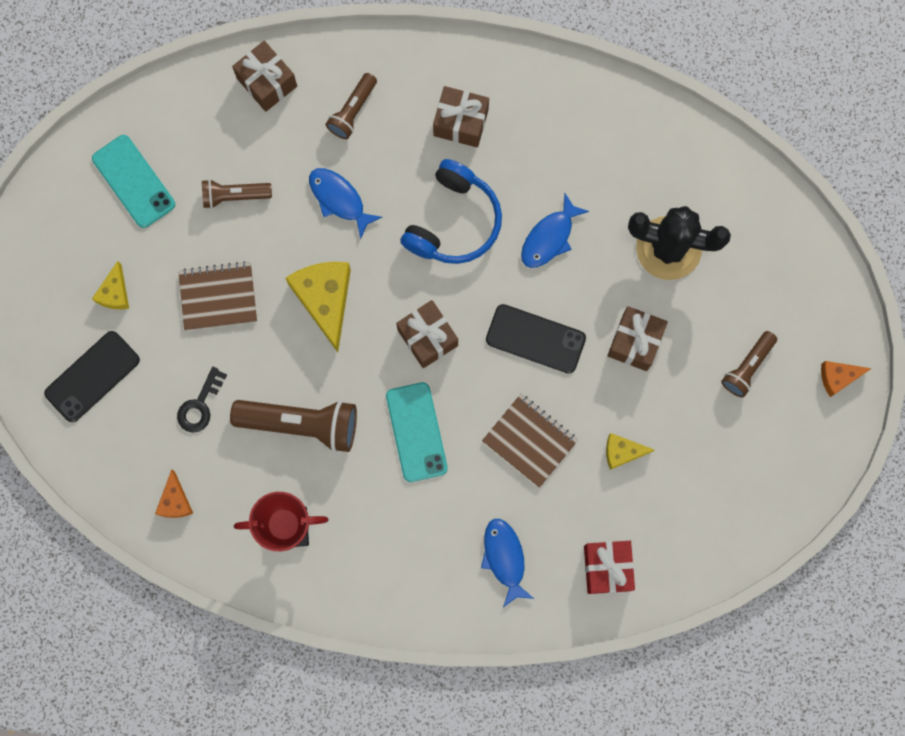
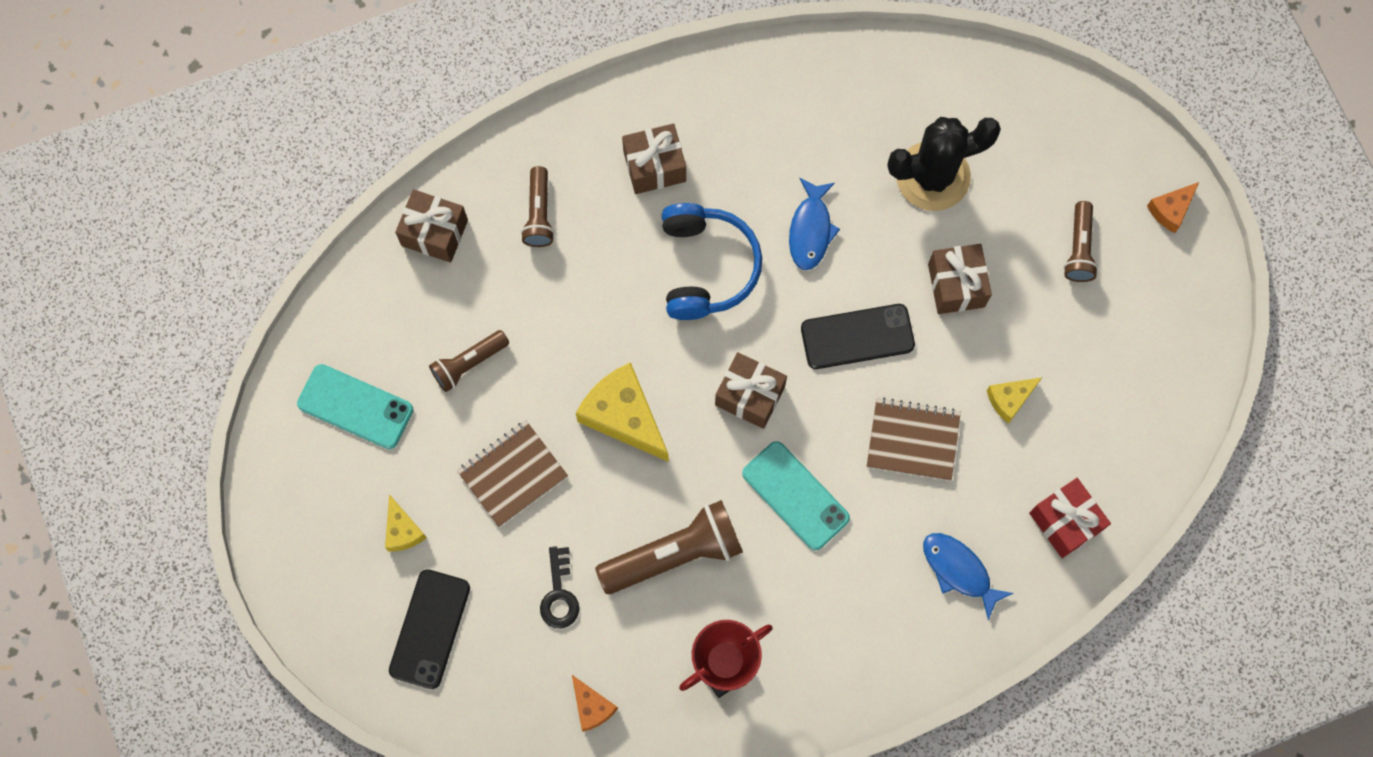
camera: 30 degrees left, 5 degrees down
(339, 199) = (578, 308): blue fish -> none

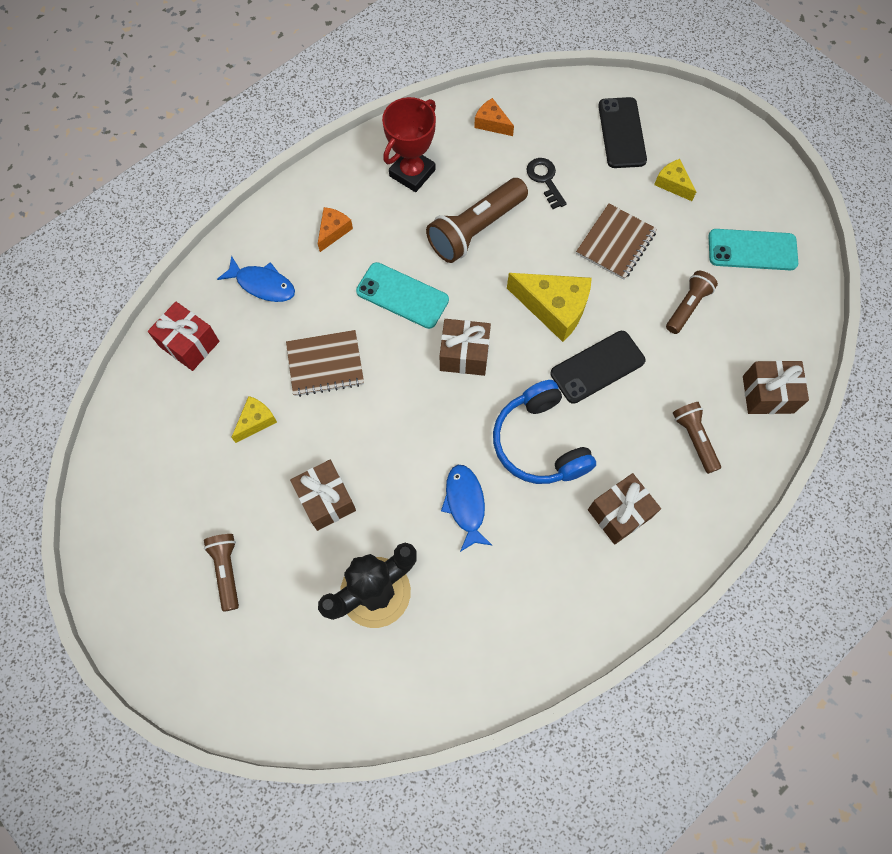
camera: 160 degrees right, 5 degrees down
(857, 337) = (395, 429): black phone -> black phone (597, 367)
(1170, 210) = (150, 638): orange cheese -> orange cheese (333, 231)

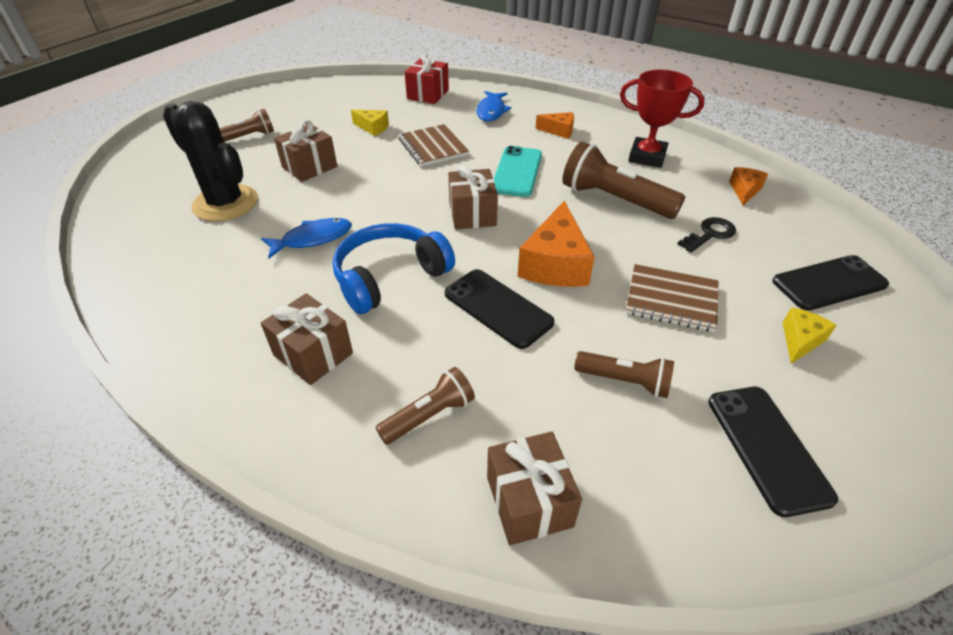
camera: 75 degrees right, 25 degrees down
(554, 308) = (555, 264): yellow cheese -> orange cheese
(752, 250) = (767, 447): turquoise phone -> black phone

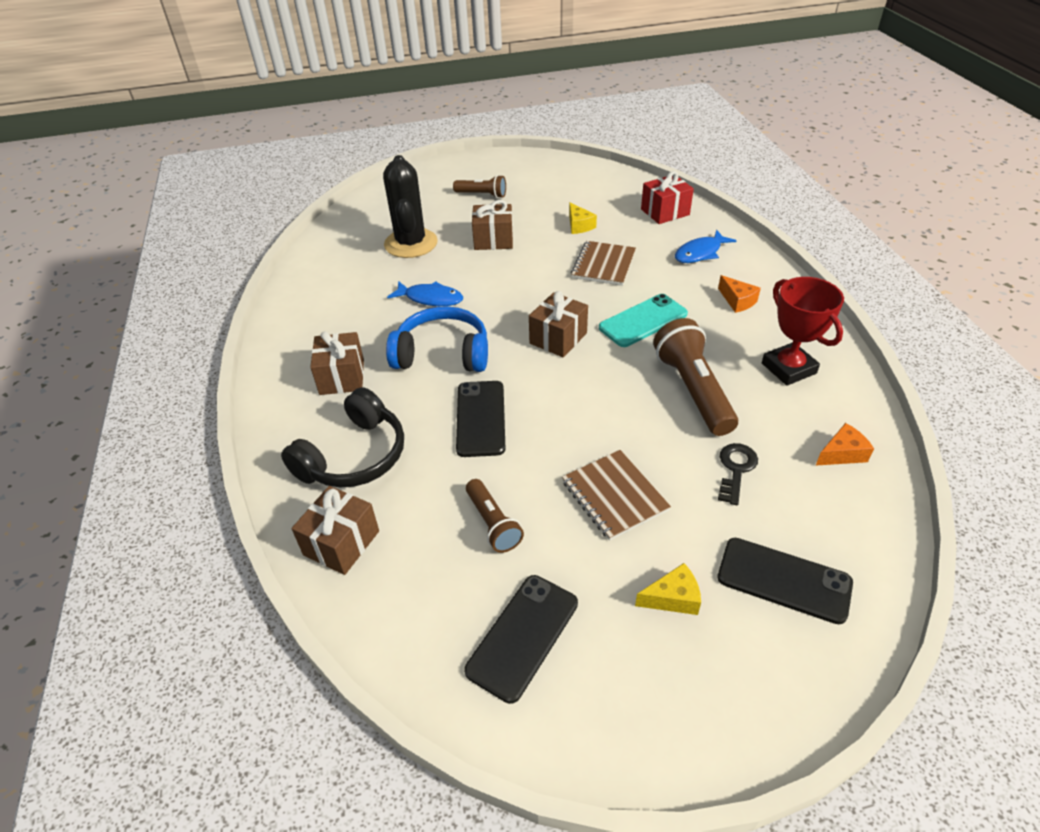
camera: 45 degrees right, 0 degrees up
(429, 415) = (354, 456): brown flashlight -> black headphones
(555, 264) = (565, 412): orange cheese -> none
(710, 234) = (736, 469): black key -> black key turned 75 degrees counterclockwise

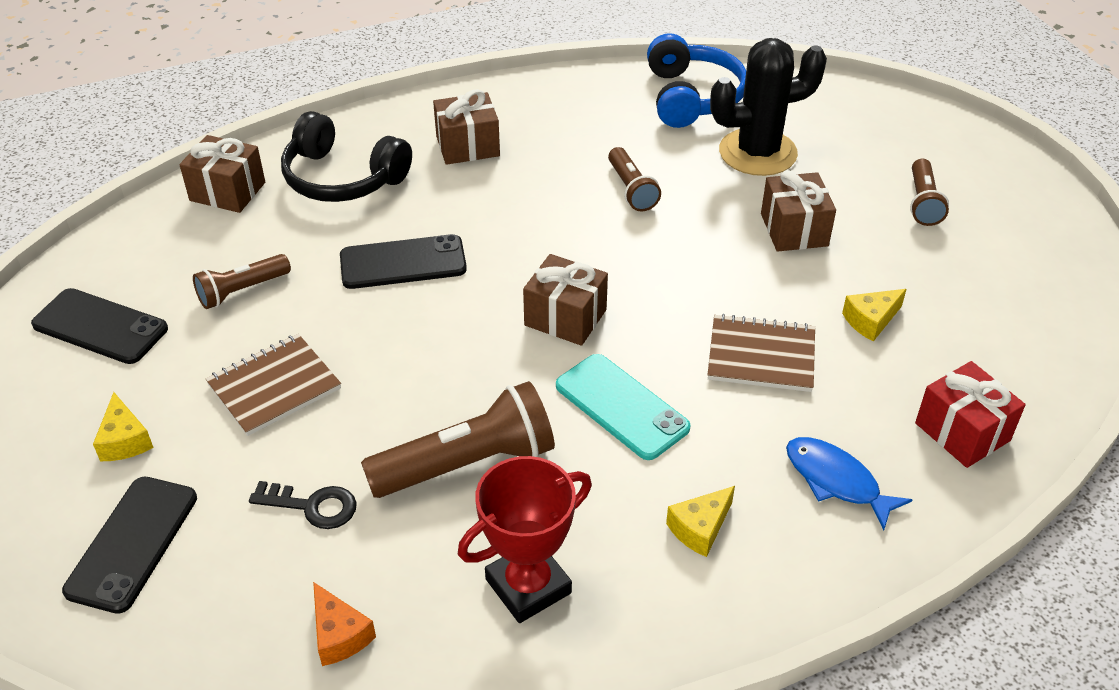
camera: 80 degrees right, 0 degrees up
(430, 298) = (631, 189): blue fish -> brown flashlight
(442, 353) = (519, 216): blue headphones -> blue headphones (692, 97)
(737, 301) = (700, 528): orange cheese -> yellow cheese

